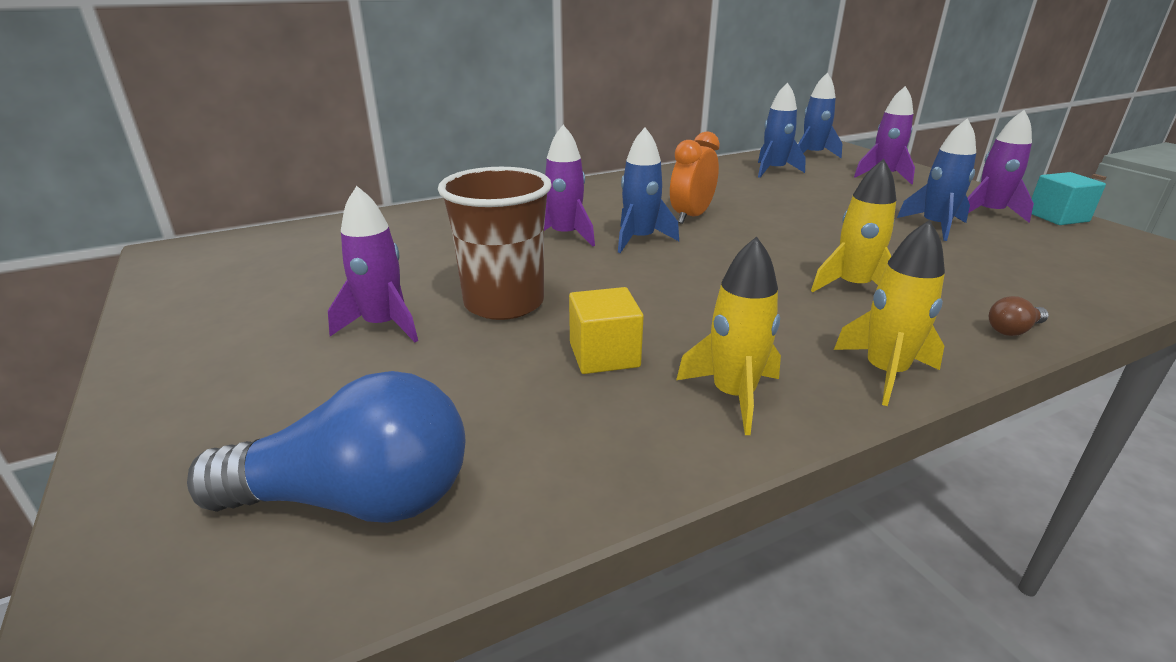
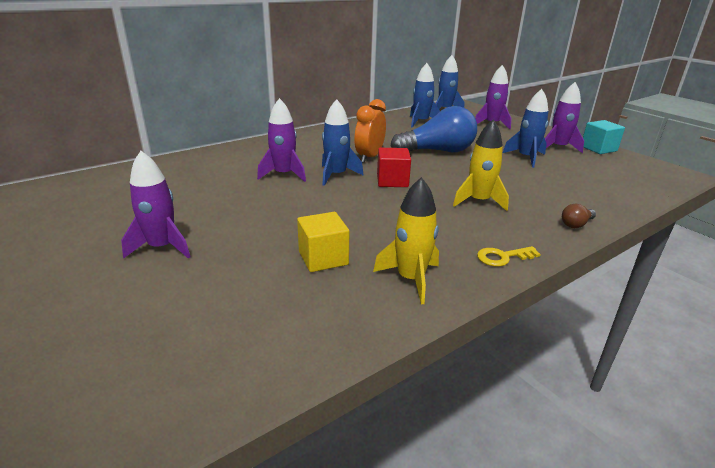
camera: 10 degrees left, 0 degrees up
(356, 499) = (167, 371): blue light bulb -> blue light bulb (437, 151)
(504, 303) = (248, 226): brown cup -> none
(721, 251) = (392, 181): none -> red cube
(885, 373) = (503, 257): yellow rocket -> yellow key

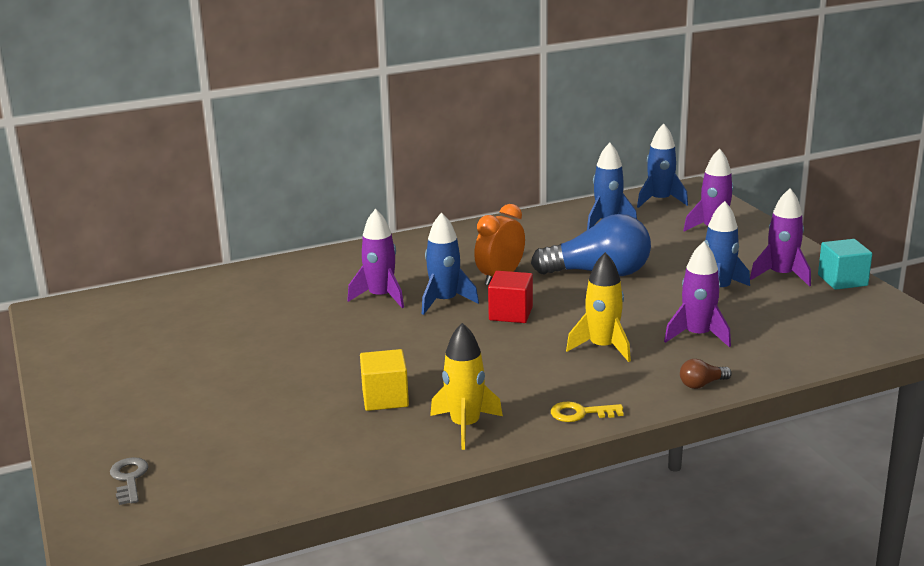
camera: 15 degrees right, 5 degrees down
(55, 386) = (129, 478): none -> grey key
(162, 247) = (227, 374): purple rocket -> purple rocket (697, 335)

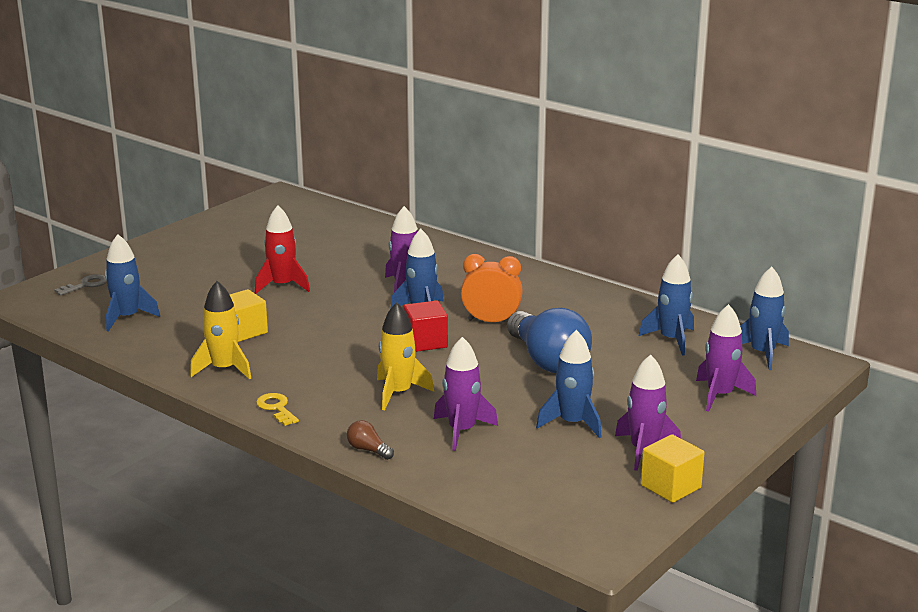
camera: 60 degrees right, 0 degrees up
(264, 464) = (127, 318): none -> blue rocket
(298, 356) = (282, 286): none -> red rocket
(842, 280) = (670, 486): turquoise cube -> yellow cube

